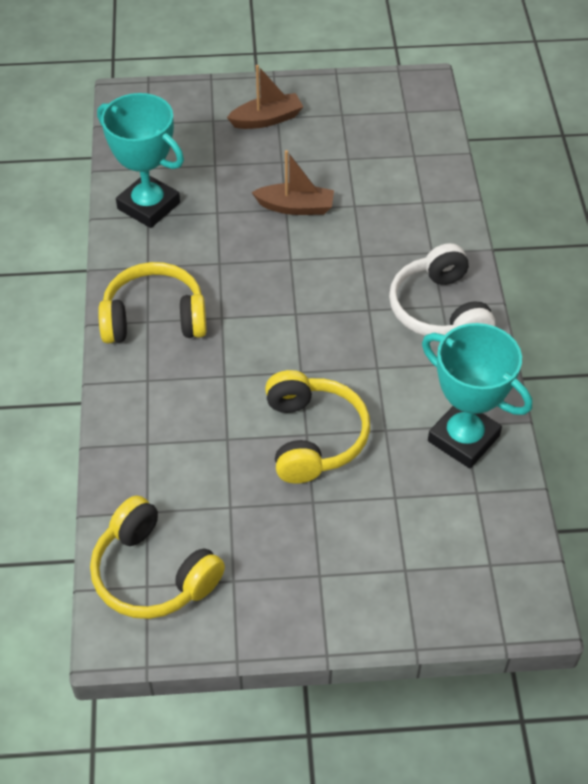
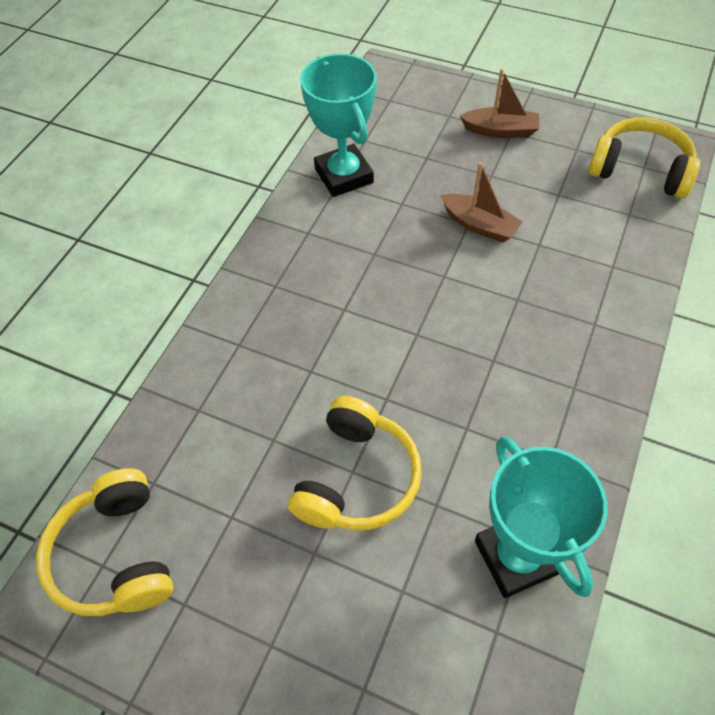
camera: 30 degrees right, 5 degrees up
(154, 318) = (283, 285): yellow headphones -> yellow headphones (640, 170)
(439, 310) = (568, 392): white headphones -> none

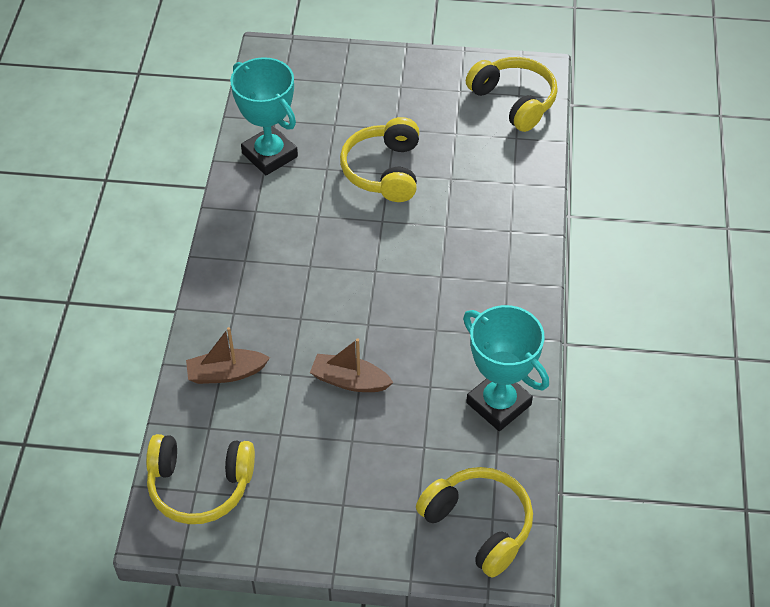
camera: 160 degrees right, 5 degrees down
(403, 98) = (478, 525): none -> yellow headphones
(500, 131) = (355, 503): brown boat -> brown boat (226, 373)

